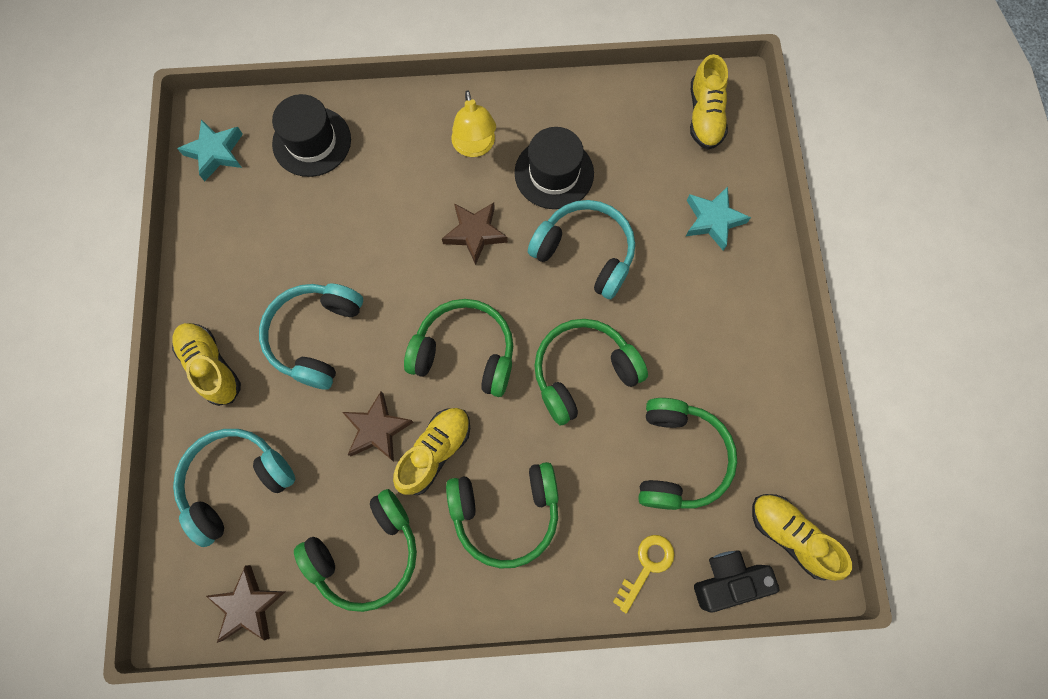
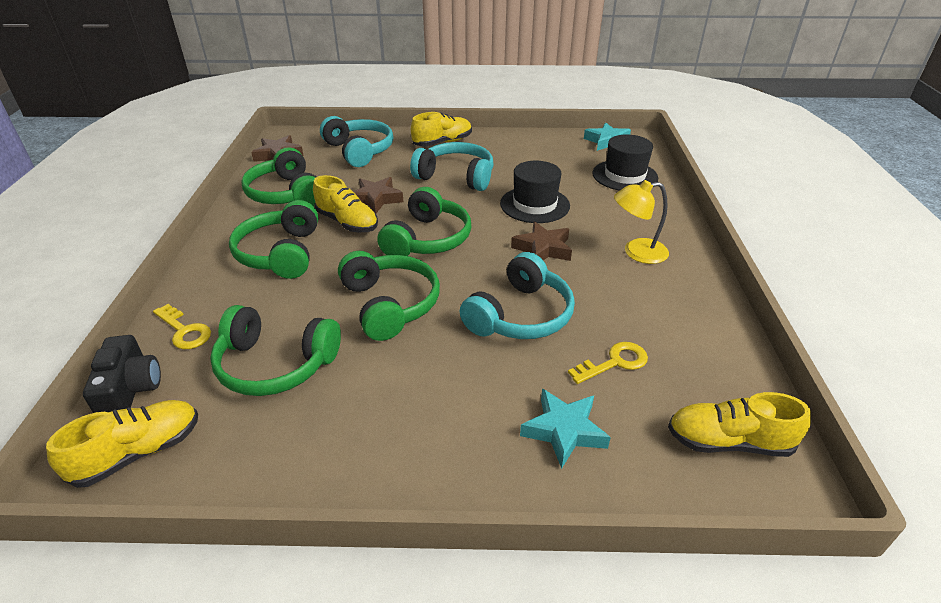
camera: 95 degrees right, 35 degrees down
(554, 173) = (614, 300): black hat -> black hat (534, 205)
(636, 180) = (614, 362): none -> yellow key

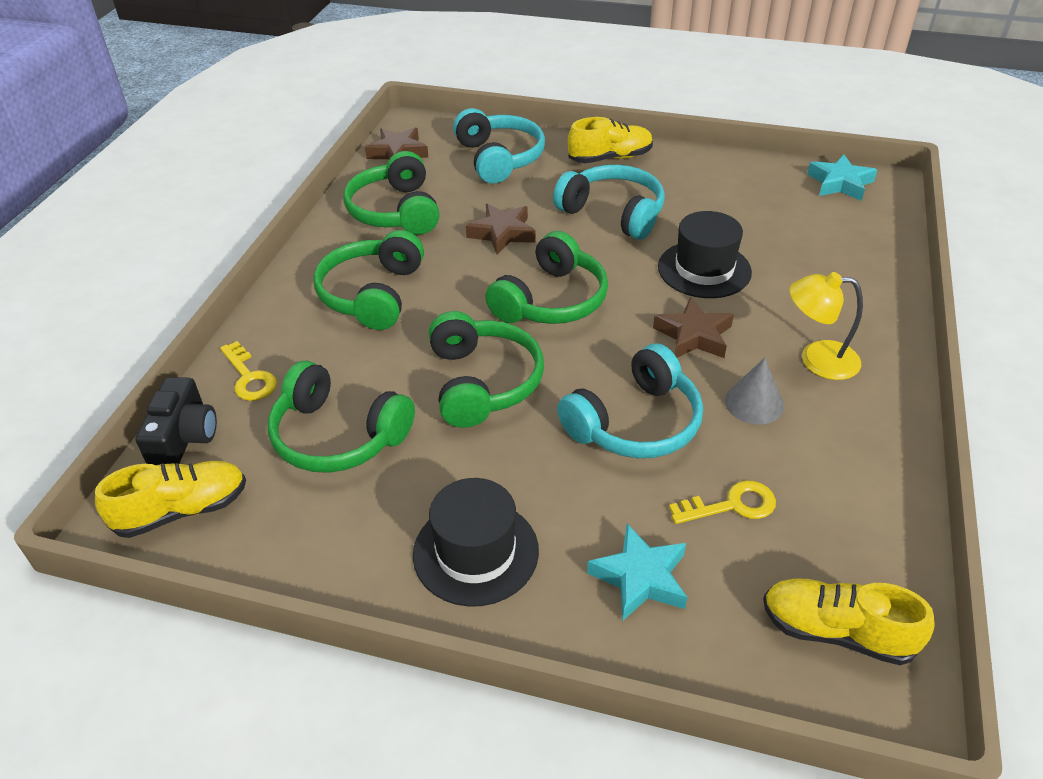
camera: 15 degrees right, 5 degrees up
(347, 222) = (459, 263): yellow shoe -> none
(603, 288) = (754, 403): none -> grey cone
(624, 176) = (844, 241): black hat -> black hat (475, 552)

